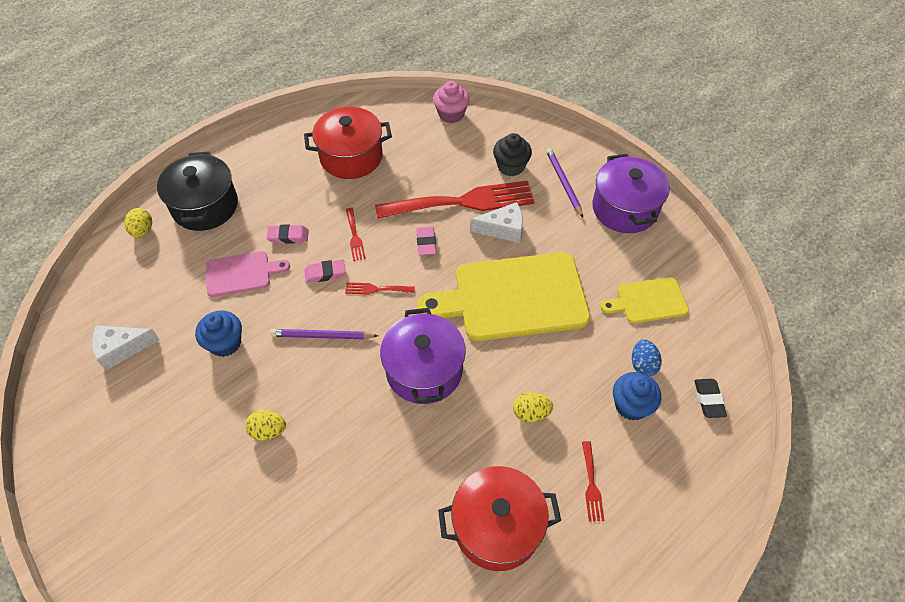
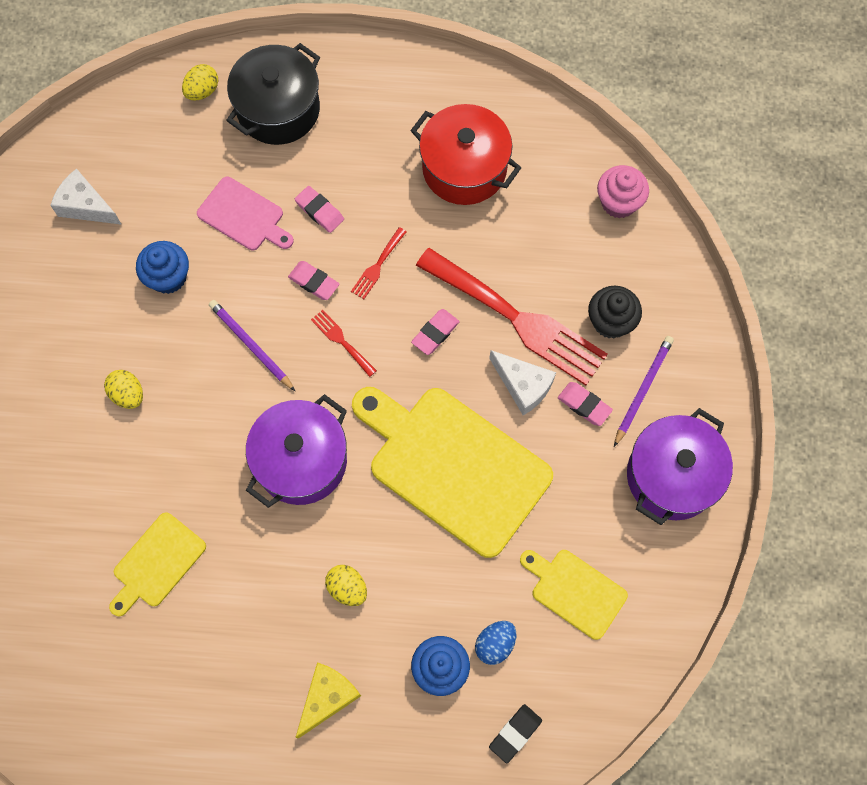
camera: 45 degrees right, 15 degrees up
(398, 512) = (157, 563): none -> yellow cutting board
(497, 527) = (217, 652): red pot -> none
(544, 213) = (584, 405): none -> pink eraser
(591, 485) = (327, 697): red fork -> yellow cheese

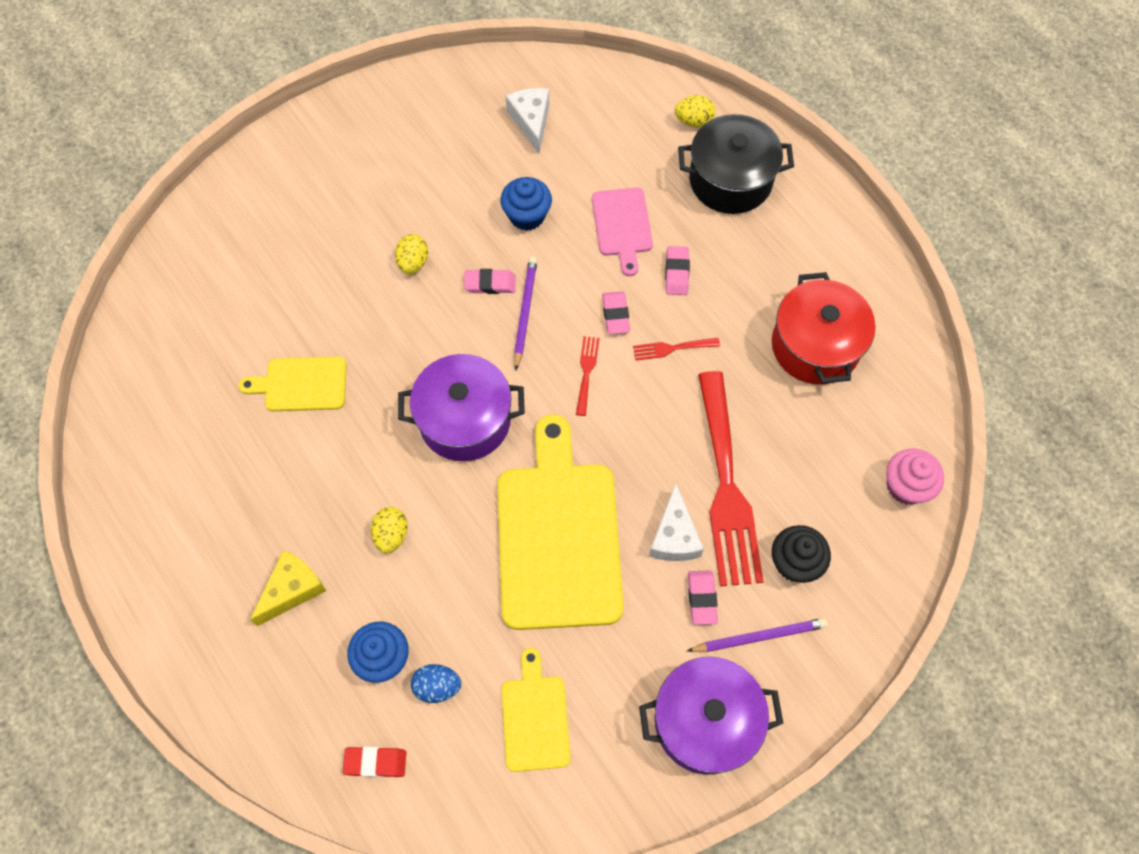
camera: 50 degrees right, 5 degrees down
(327, 697) = (292, 589): yellow cheese -> yellow cheese turned 45 degrees counterclockwise
(435, 333) = (656, 434): pink eraser -> pink eraser (490, 284)
(515, 733) = (375, 762): black eraser -> red eraser

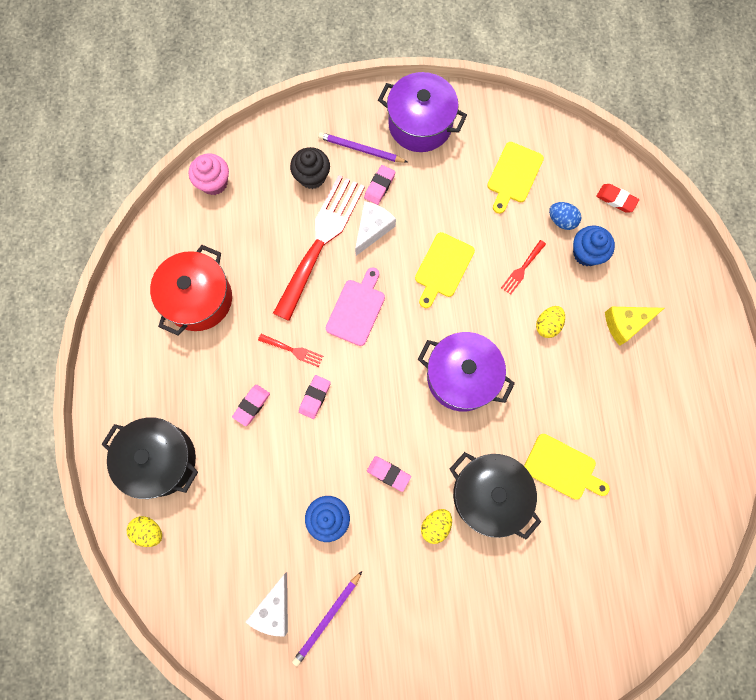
camera: 150 degrees left, 10 degrees up
(371, 318) = (489, 495): none -> black pot
(524, 312) = (377, 435): purple pencil -> purple pencil (327, 618)
(558, 536) = (443, 268): yellow cutting board -> yellow cutting board, size x0.51
(586, 372) = (360, 366): red fork -> red fork (522, 269)
(622, 226) = (264, 467): pink cutting board -> pink cutting board (356, 309)

